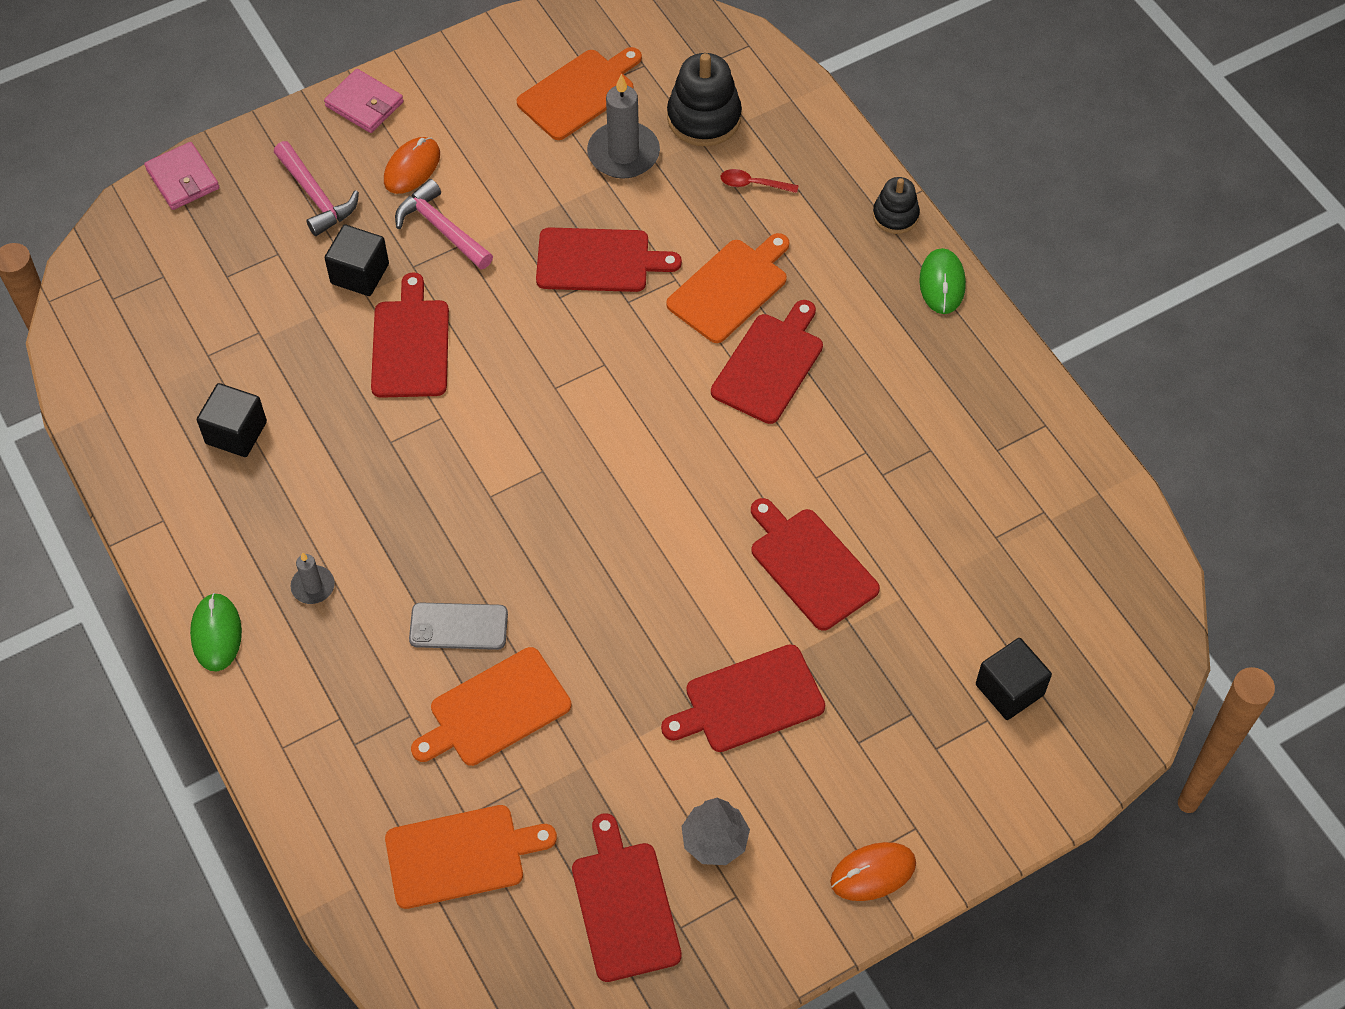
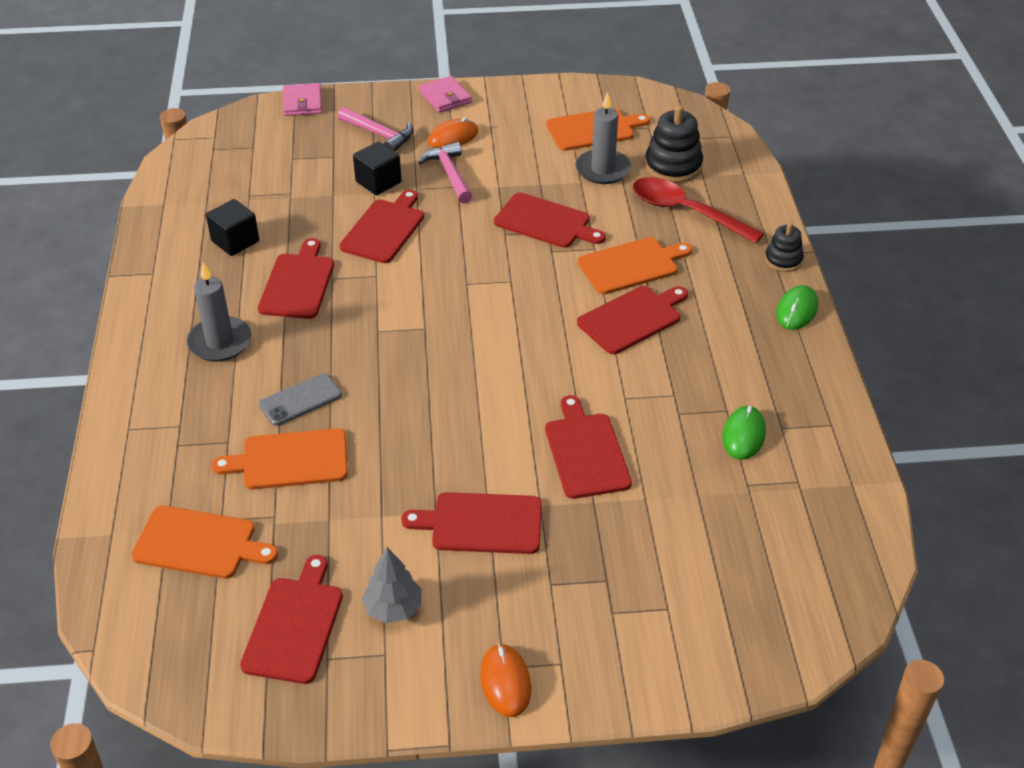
camera: 25 degrees right, 15 degrees down
(216, 633) = (137, 347): green mouse -> green mouse (743, 435)
(313, 586) = (220, 342): grey candle -> grey candle, size x1.87
(316, 197) = (379, 134): pink hammer -> pink hammer turned 45 degrees counterclockwise
(354, 466) = (298, 283): none -> red cutting board
(458, 627) = (300, 400): grey phone -> grey phone turned 60 degrees counterclockwise
(753, 184) = (685, 212): red spoon -> red spoon, size x2.32
(873, 872) = (505, 682): orange mouse -> orange mouse turned 75 degrees clockwise
(1009, 689) = (699, 594): black cube -> none

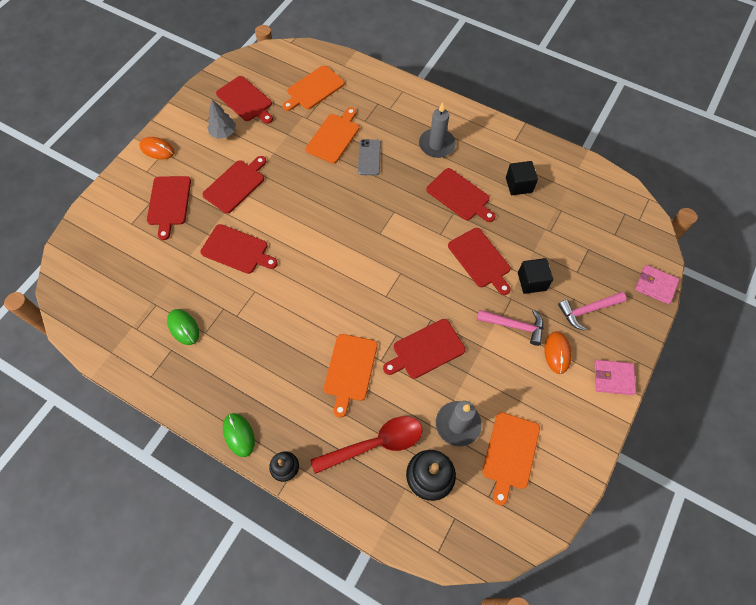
camera: 125 degrees right, 20 degrees up
(632, 318) = (306, 337): red cutting board -> red cutting board (169, 203)

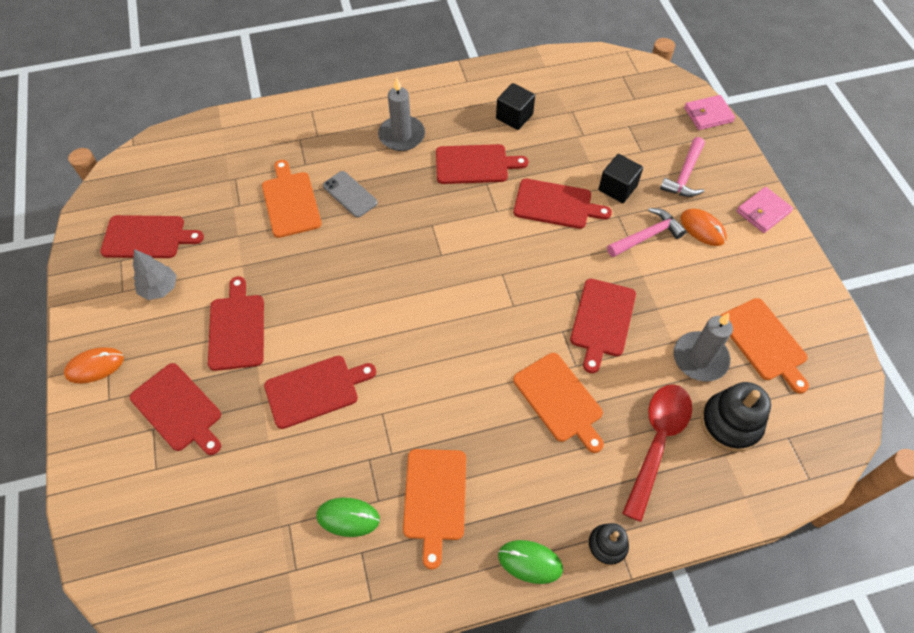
camera: 45 degrees left, 5 degrees down
(314, 89) = (214, 172): orange cutting board -> orange cutting board (435, 498)

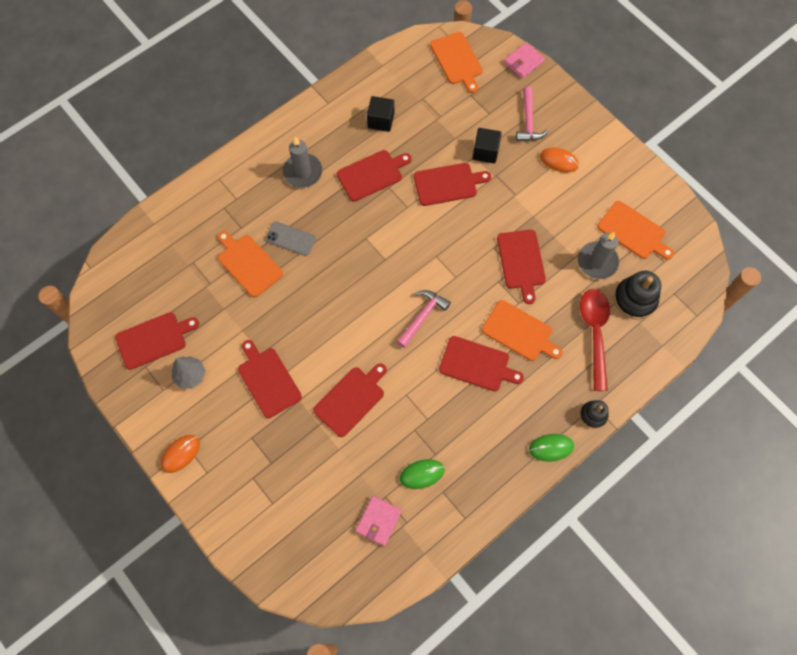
camera: 25 degrees left, 10 degrees up
(178, 409) = (262, 456): red cutting board -> red cutting board (477, 364)
(435, 498) = (471, 435): orange cutting board -> orange cutting board (457, 60)
(647, 236) = (523, 183): pink hammer -> pink hammer (422, 316)
(763, 212) = (594, 130): pink wallet -> pink wallet (378, 521)

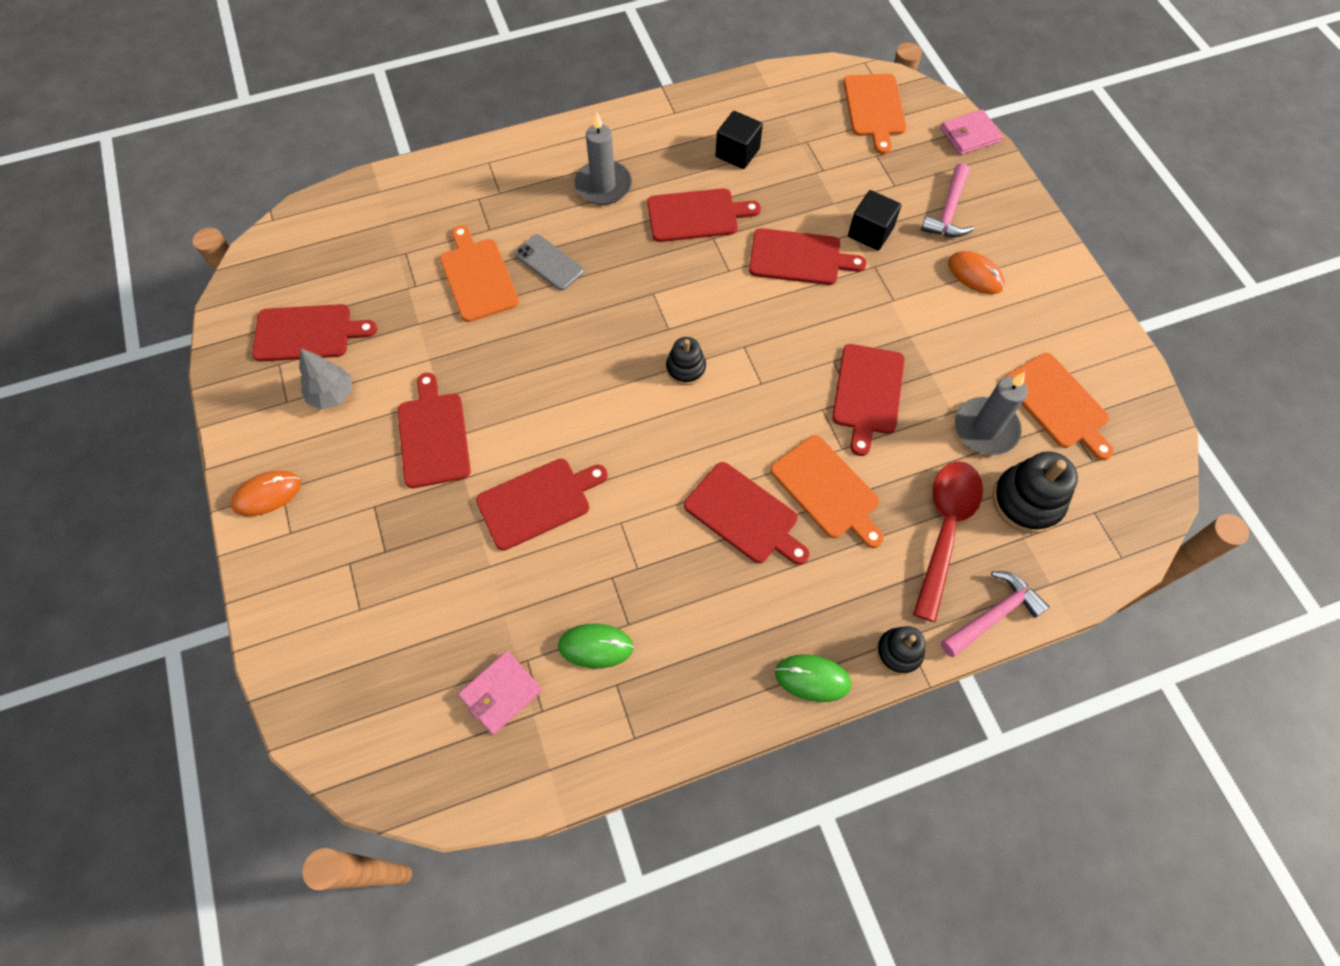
camera: 20 degrees right, 5 degrees down
(406, 282) = (685, 368): none -> black stacking toy
(422, 316) = (690, 422): pink hammer -> pink hammer (993, 615)

